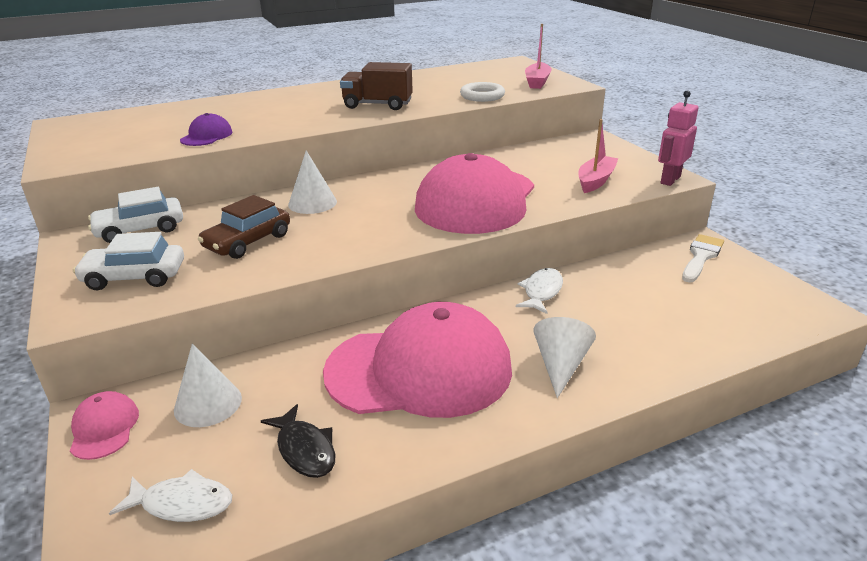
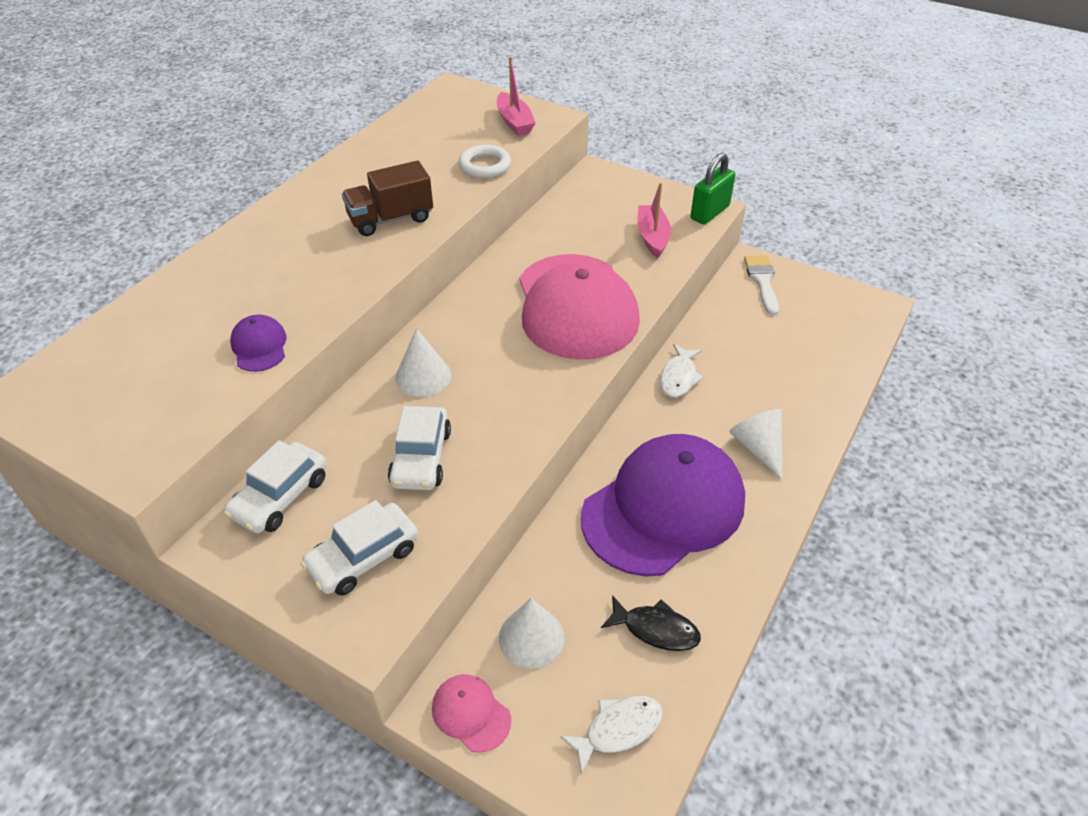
camera: 35 degrees left, 15 degrees up
(248, 241) = (421, 457): brown car -> white car
(419, 370) = (664, 508): pink cap -> purple cap
(541, 292) = (679, 377): white fish -> white fish turned 150 degrees counterclockwise
(670, 180) = (710, 212): pink robot -> green padlock

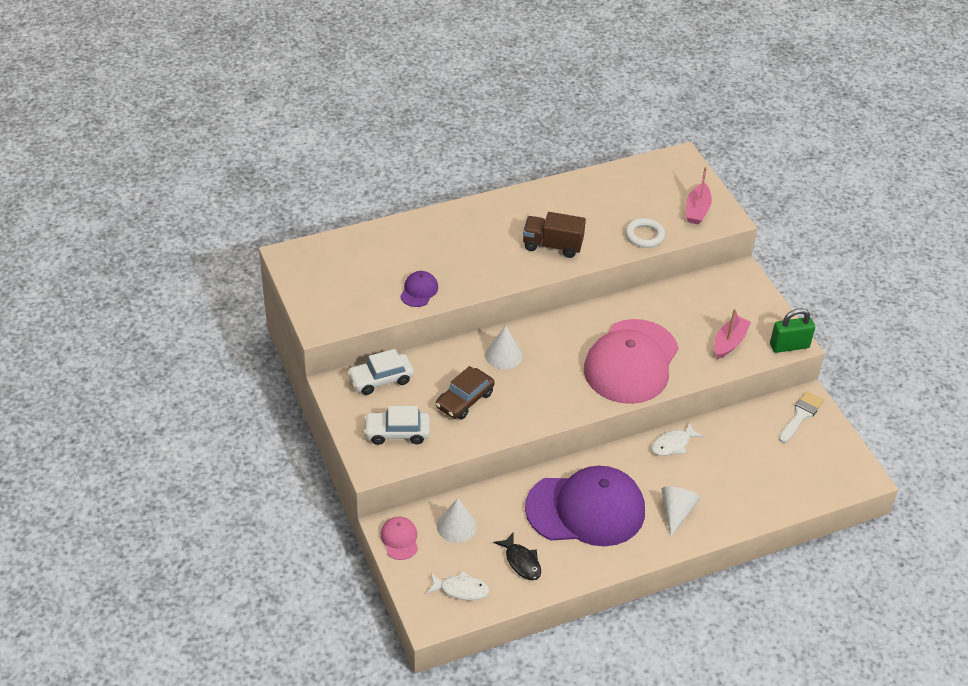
camera: 35 degrees right, 0 degrees up
(421, 457) = (464, 400): white car -> brown car

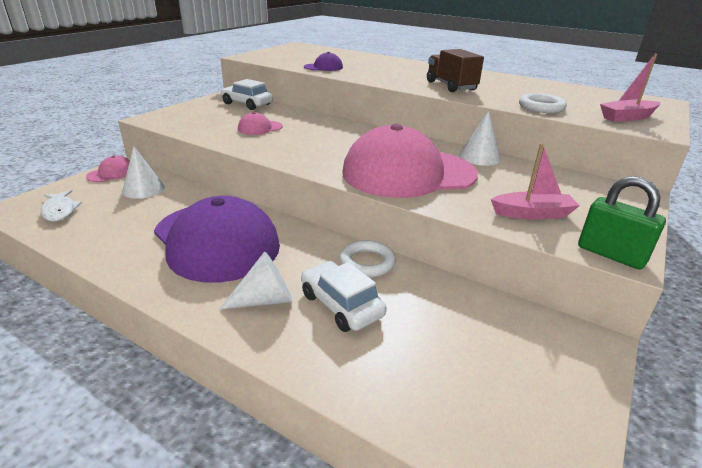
camera: 55 degrees right, 15 degrees down
(397, 432) = (196, 117): white car -> white car (341, 305)
(464, 400) = (260, 128): brown car -> pink cap
(503, 355) = (329, 128): white cone -> white cone (479, 157)
(521, 562) = (114, 228): black fish -> none
(673, 444) = (367, 262): white fish -> white ring
(801, 415) = (556, 347): white brush -> none

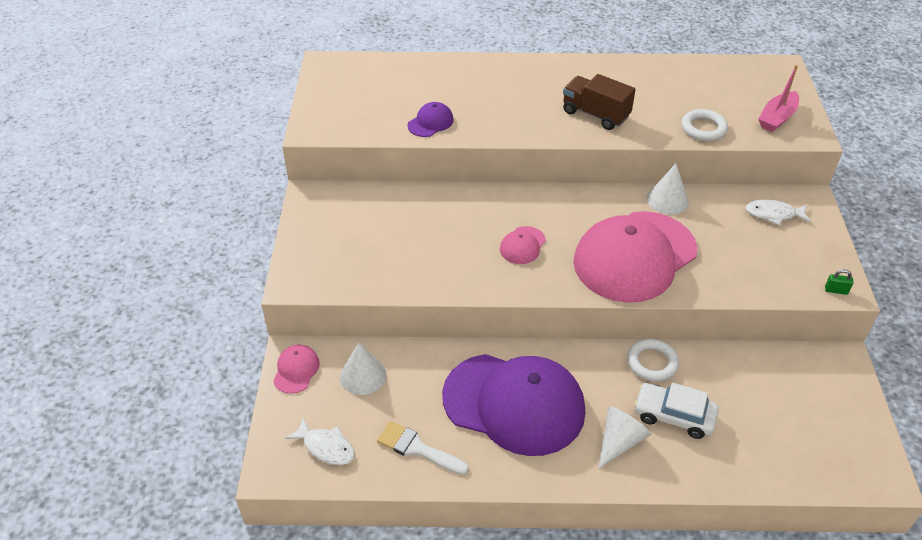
camera: 30 degrees left, 15 degrees up
(110, 235) = (417, 448): none -> white brush
(247, 104) = (358, 201): white car -> none
(260, 128) = (430, 244): pink cap -> pink cap (522, 245)
(532, 214) = (761, 267): pink boat -> none
(582, 190) = (773, 214): none -> white fish
(611, 254) = (836, 290): green padlock -> green padlock, size x0.46

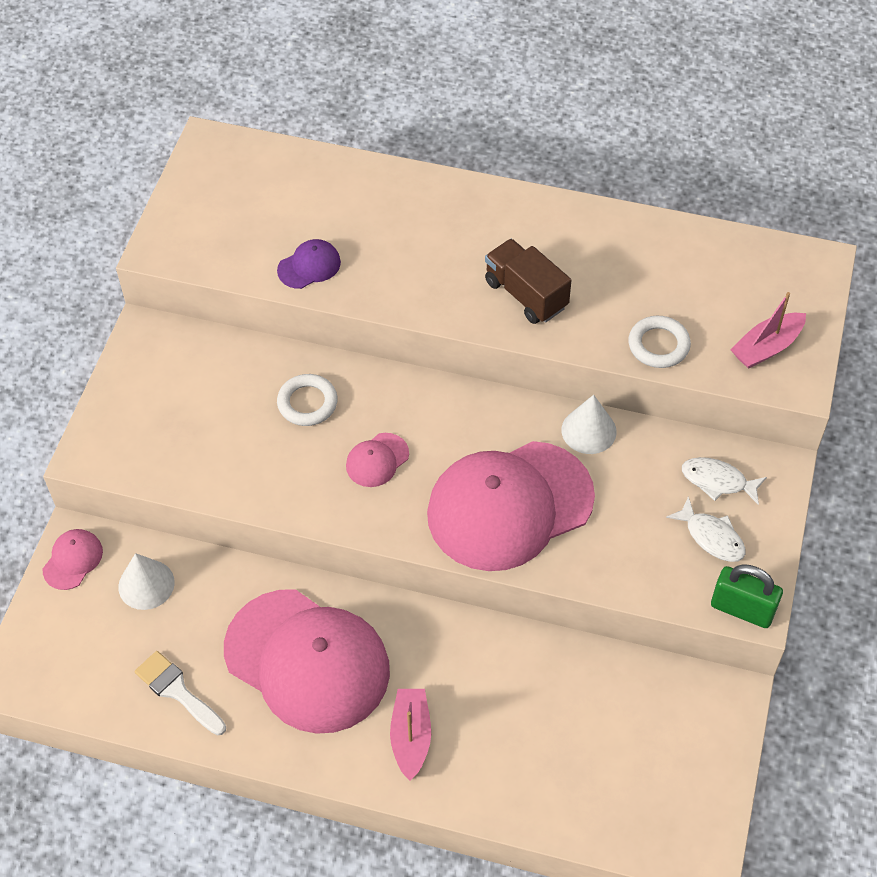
camera: 15 degrees right, 10 degrees up
(326, 447) = (77, 665): white fish -> white fish (711, 537)
(514, 404) = (307, 661): purple cap -> pink cap
(619, 441) = (411, 737): white cone -> pink boat
(652, 363) = (493, 645): white ring -> white ring (307, 403)
(674, 416) = (489, 720): white car -> none
(836, 290) = (742, 609): green padlock -> green padlock, size x2.16

